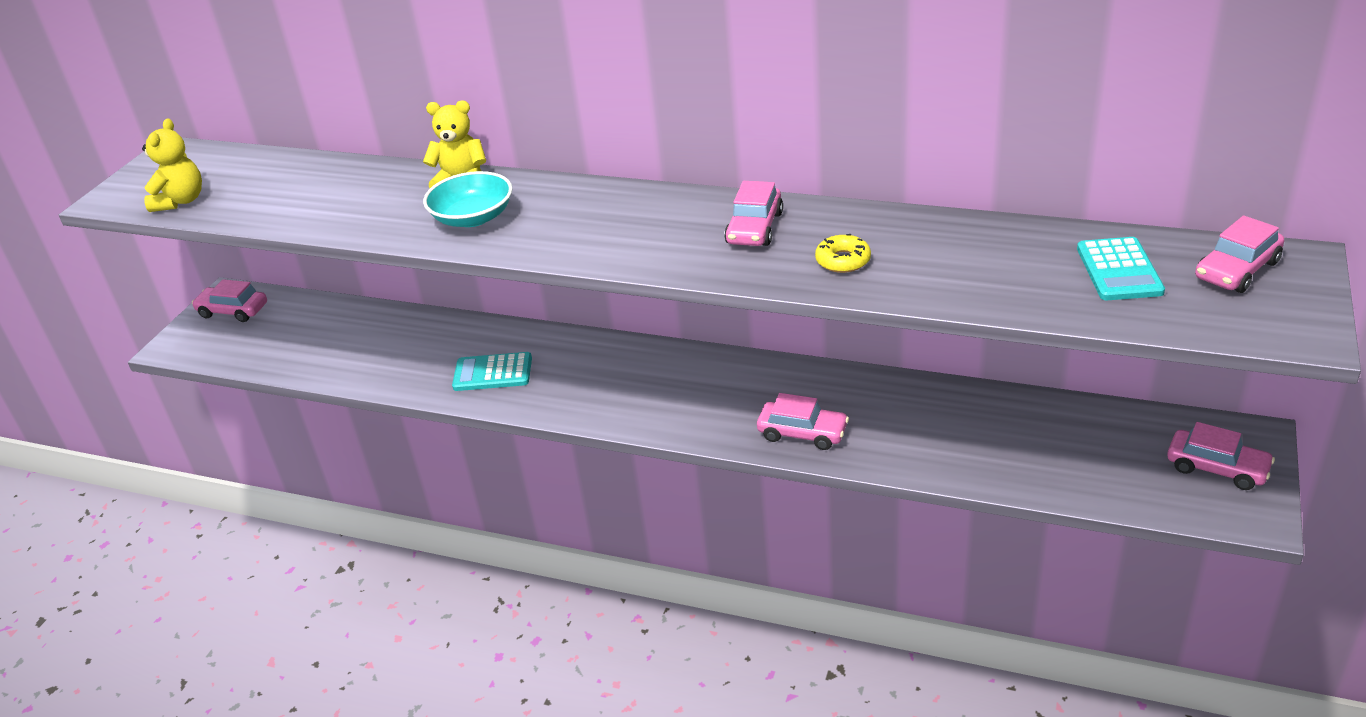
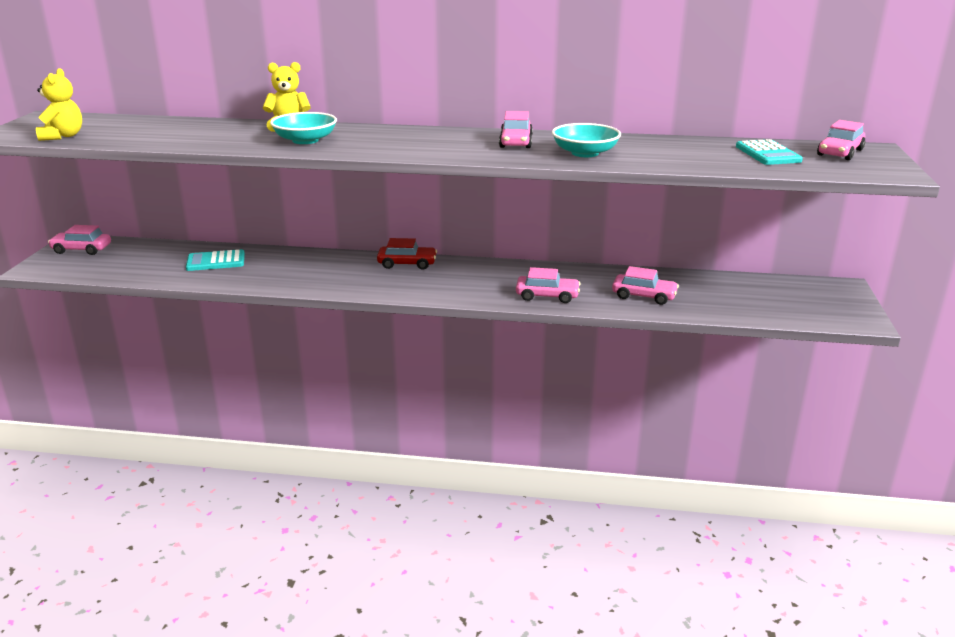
camera: 15 degrees left, 10 degrees down
(493, 373) = (305, 275): turquoise calculator -> turquoise calculator (216, 261)
(630, 357) = (407, 264): none -> red car
(843, 260) = (585, 153): yellow donut -> turquoise bowl
(1217, 468) = (828, 301): pink car -> pink car (644, 296)

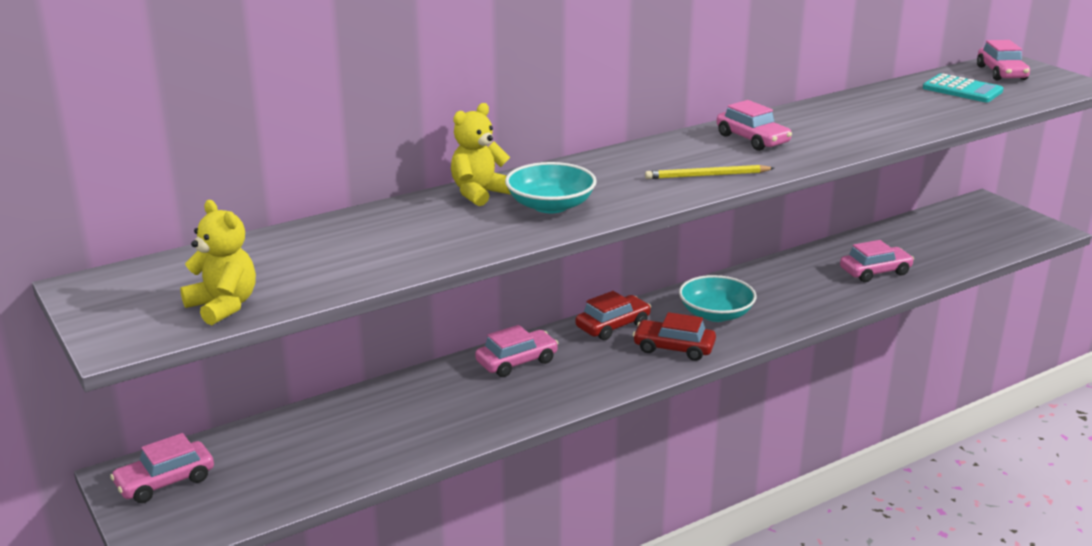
camera: 40 degrees left, 0 degrees up
(216, 261) = (394, 416): turquoise calculator -> none
(415, 286) = (673, 348): none -> red car
(430, 150) = (707, 175): none -> yellow pencil
(547, 296) = (804, 306): pink car -> pink car (517, 362)
(585, 153) = (839, 134): turquoise bowl -> turquoise bowl (716, 314)

